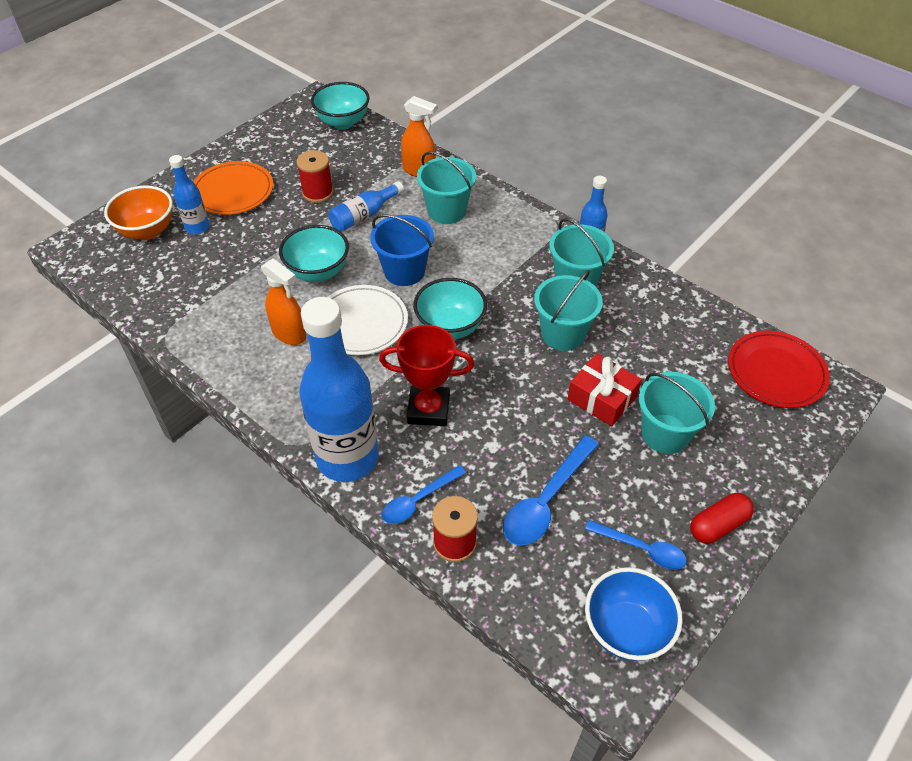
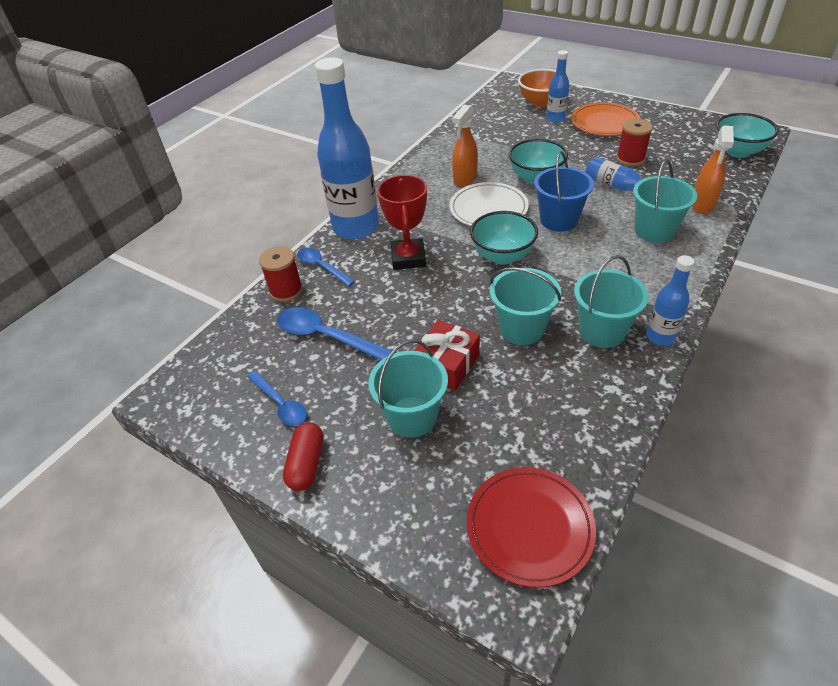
camera: 85 degrees right, 5 degrees down
(626, 629) = (206, 397): blue bowl -> none
(641, 549) = (280, 404): blue spoon -> blue spoon turned 60 degrees counterclockwise
(718, 525) = (306, 464): red capsule -> red capsule turned 45 degrees clockwise

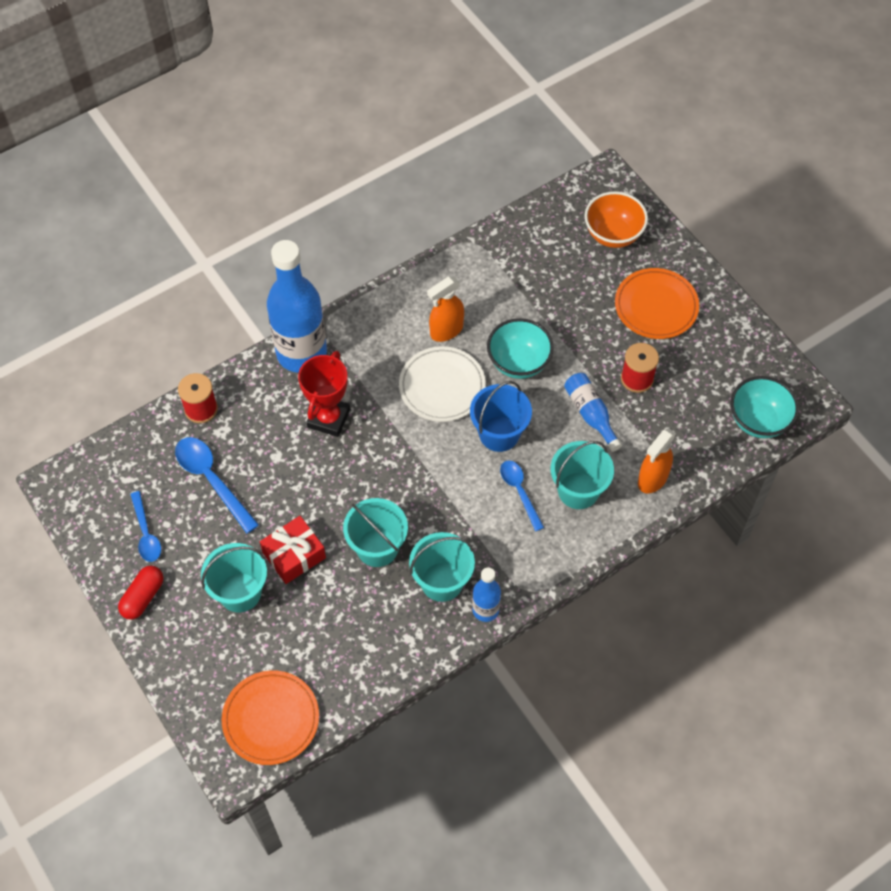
camera: 20 degrees right, 15 degrees up
(322, 267) = (245, 393): blue spoon -> blue spoon (519, 491)
(502, 256) = (415, 456): turquoise bowl -> none
(529, 527) = (271, 719): red plate -> orange plate
(555, 119) = (608, 273): blue bottle -> none

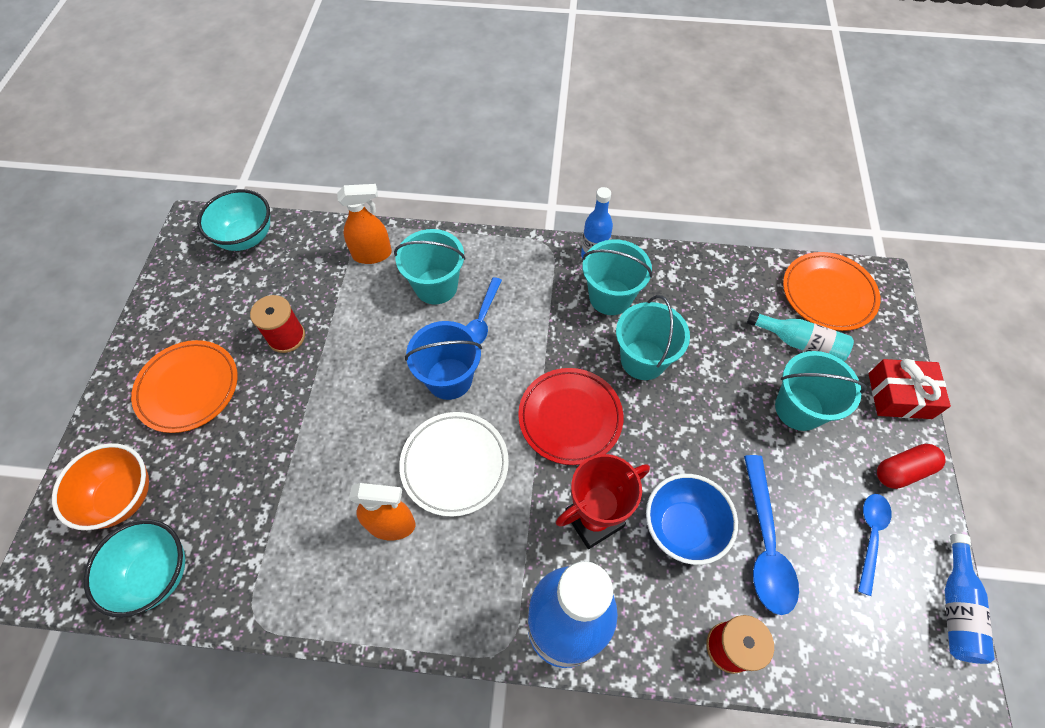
camera: 140 degrees left, 0 degrees up
(269, 651) = (799, 343): none -> turquoise bottle
(270, 452) = (682, 528): none -> blue bowl
(294, 555) = (725, 406): red gift -> red gift (899, 395)
(395, 468) = (570, 417): none -> red plate
(518, 362) = (362, 432): turquoise bowl -> turquoise bowl (156, 574)
(590, 414) = (357, 337): blue bottle -> blue bottle (955, 606)

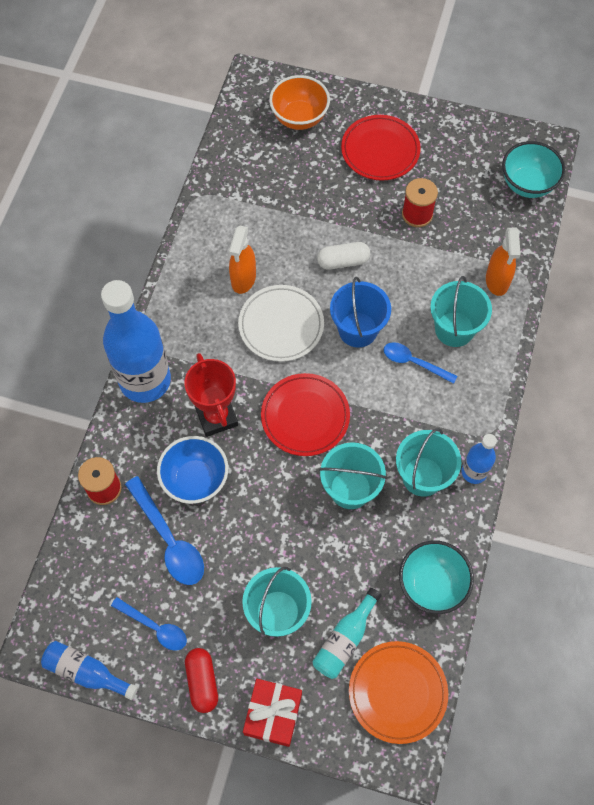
camera: 100 degrees right, 5 degrees up
(156, 574) = (240, 141): turquoise bowl -> turquoise bowl (432, 584)
(188, 388) = (380, 150): orange plate -> red plate
(356, 407) = (343, 261): none -> white capsule
(765, 544) = (169, 539): blue spoon -> blue spoon turned 135 degrees counterclockwise

